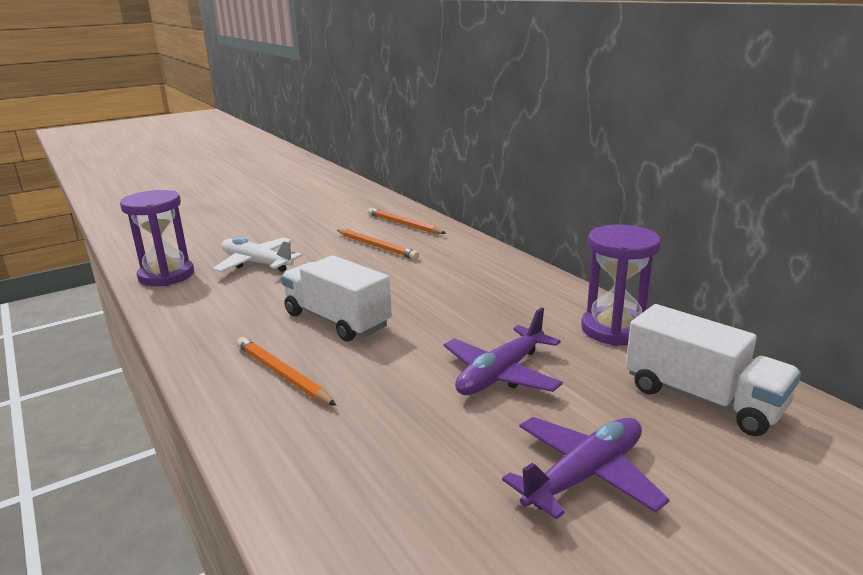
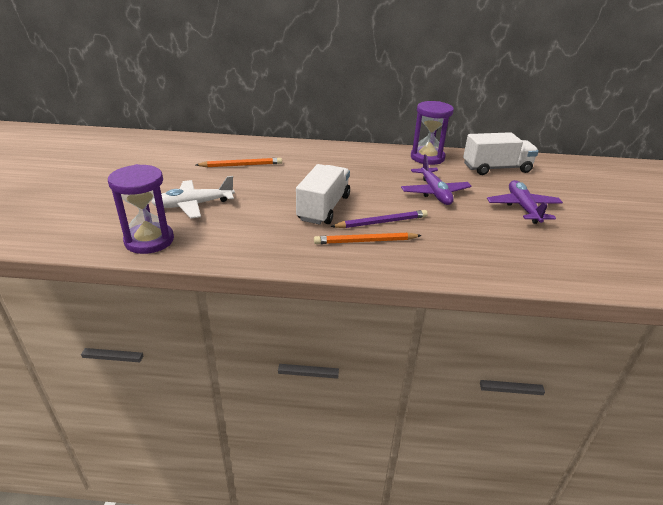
camera: 55 degrees left, 10 degrees up
(337, 320) = (324, 208): white truck -> white truck turned 120 degrees clockwise
(348, 367) = (381, 222): none -> purple pencil
(404, 225) = (223, 147): orange pencil -> none

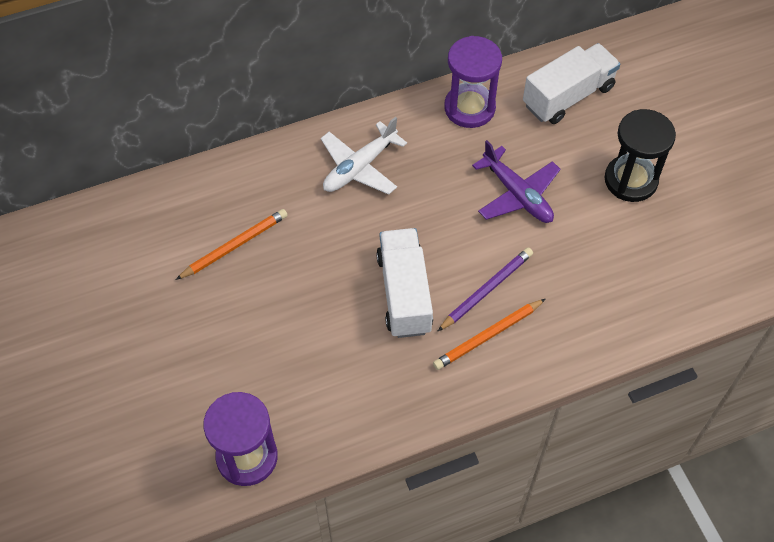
camera: 25 degrees left, 25 degrees up
(193, 205) = (242, 365): white plane -> white plane (359, 167)
(523, 208) = (630, 180): purple plane -> black hourglass

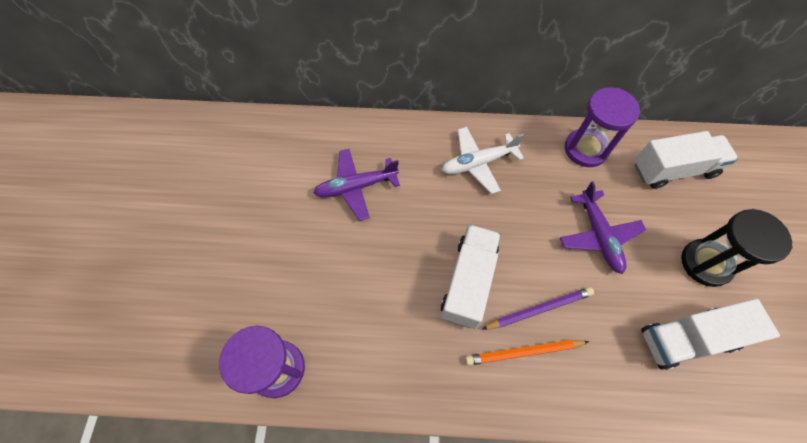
camera: 25 degrees right, 5 degrees up
(234, 246) = (356, 187): orange pencil -> purple plane
(637, 258) = (688, 338): none -> white truck

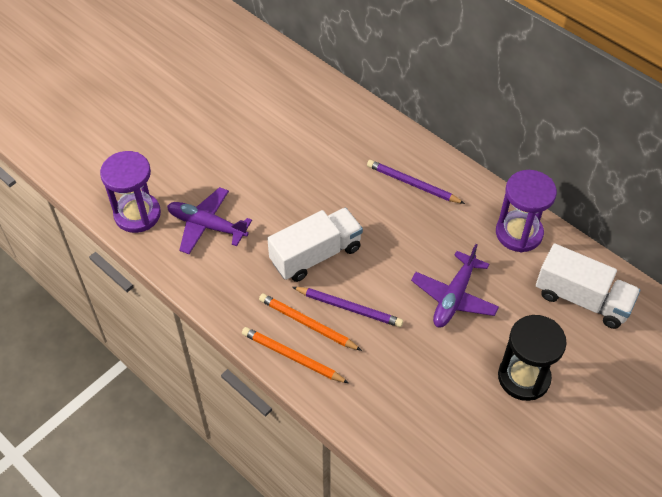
camera: 40 degrees right, 10 degrees down
(356, 187) = (299, 140): purple plane -> purple plane (207, 226)
(478, 163) = (413, 184): white plane -> purple pencil
(543, 395) = (292, 357): none -> orange pencil
(688, 338) = (444, 409): white truck -> none

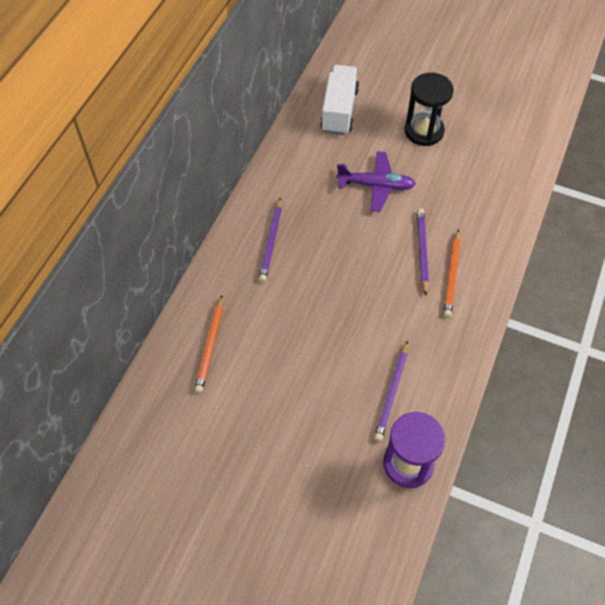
camera: 110 degrees left, 5 degrees up
(207, 226) = (392, 392): purple plane -> purple pencil
(292, 357) = (487, 275): orange pencil -> orange pencil (210, 346)
(316, 255) = (382, 291): white truck -> none
(519, 233) = (293, 158): purple hourglass -> none

